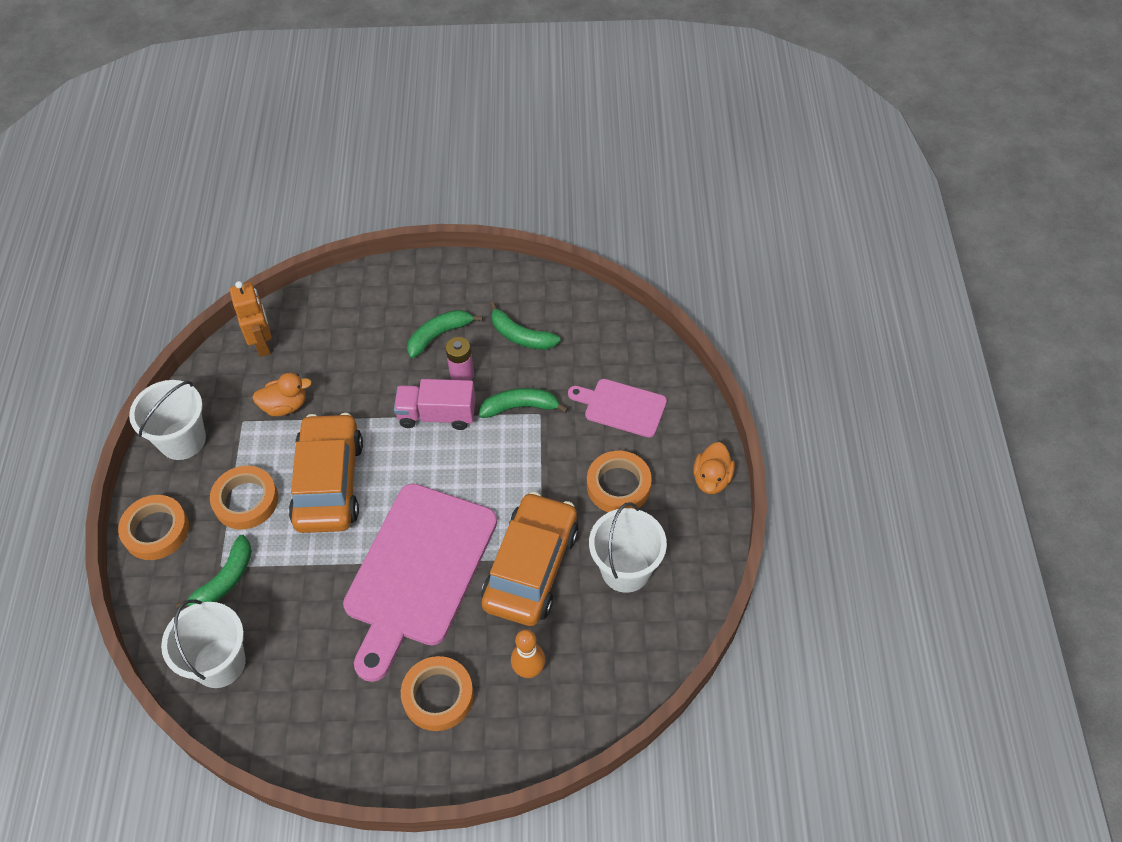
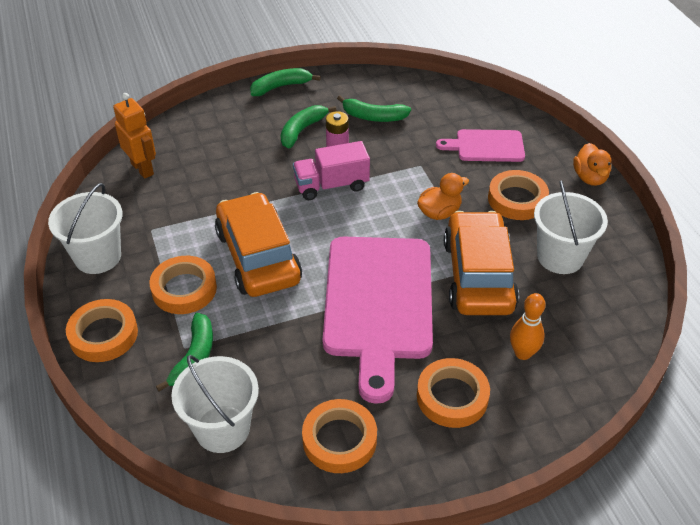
camera: 20 degrees left, 10 degrees down
(285, 406) = (187, 209): orange duck -> orange duck (439, 212)
(315, 707) = (339, 440): none -> orange tape
(520, 407) = (401, 164): green banana -> green banana (281, 87)

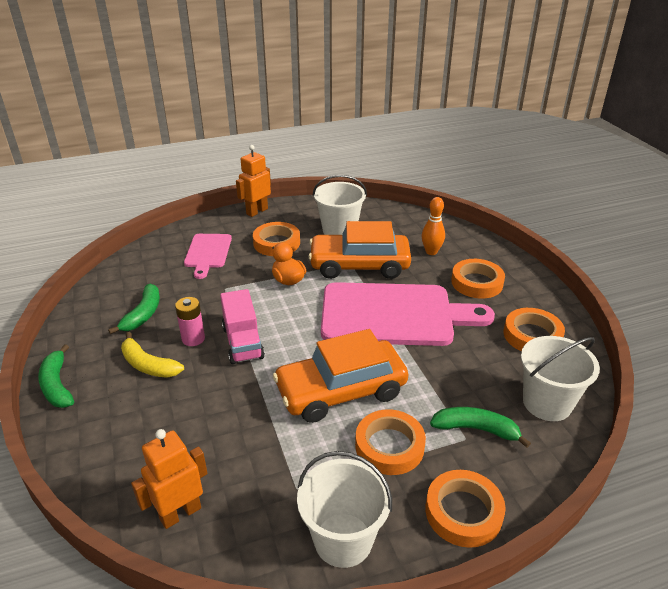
camera: 90 degrees left, 10 degrees down
(302, 130) = (148, 365): green banana -> yellow banana
(590, 177) = (257, 211): orange duck -> orange robot

